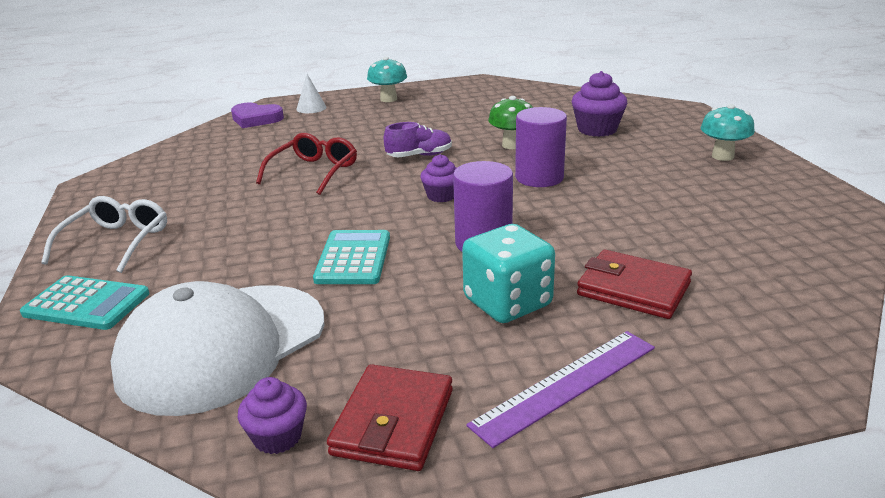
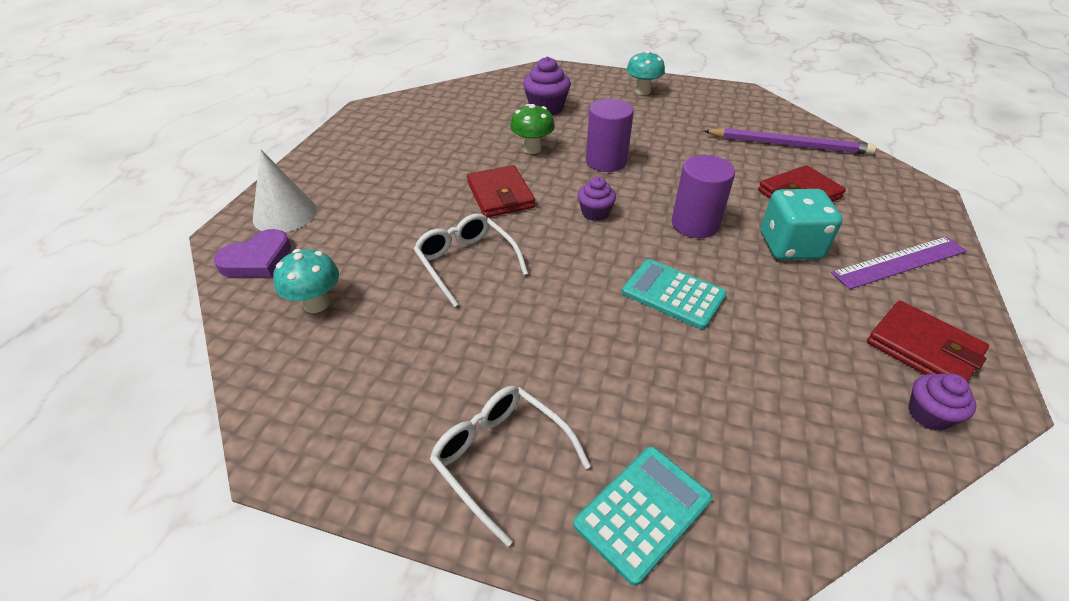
camera: 60 degrees left, 15 degrees up
(222, 347) = (785, 416): white cap -> none
(311, 108) = (285, 214): white cone -> white cone, size x1.64
(314, 172) = (466, 263): red glasses -> white glasses
(388, 99) = (336, 164): turquoise mushroom -> turquoise mushroom (316, 304)
(419, 156) = (500, 195): purple shoe -> red wallet
(566, 385) = (899, 262): purple ruler -> purple ruler turned 75 degrees clockwise
(753, 262) = (789, 145): none -> purple pencil

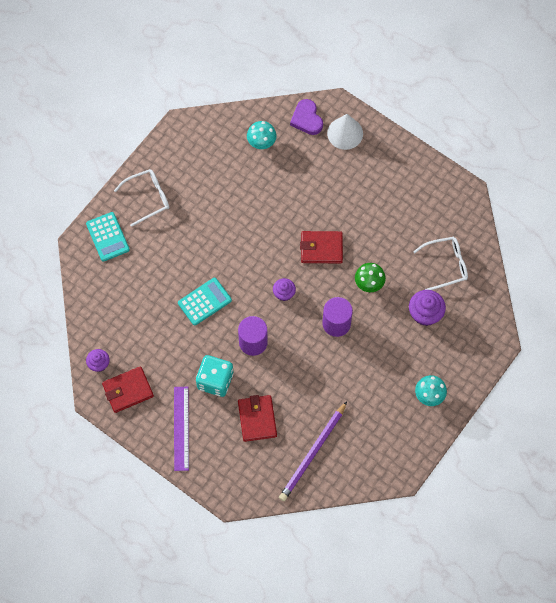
camera: 110 degrees right, 25 degrees up
(466, 263) = (266, 214): white glasses -> white glasses (446, 265)

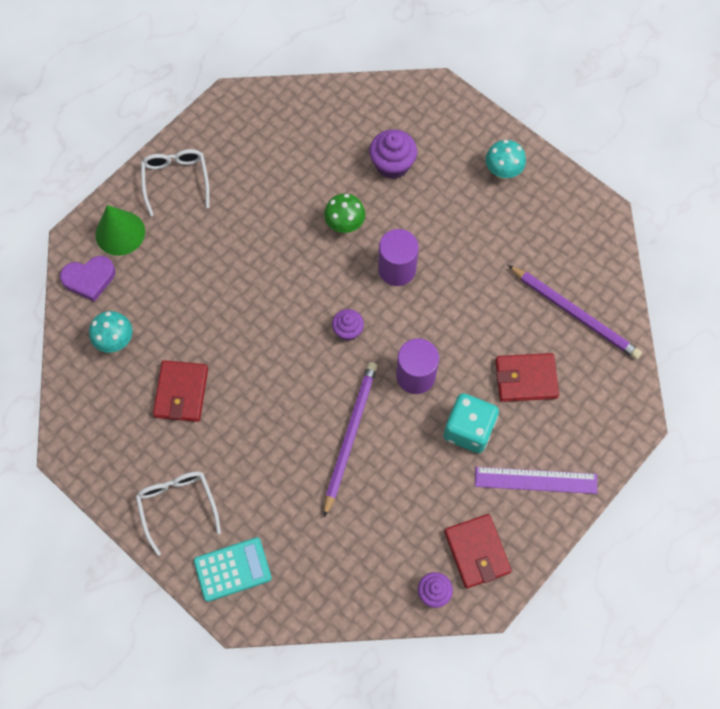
camera: 85 degrees left, 0 degrees up
(204, 301) = (350, 436): turquoise calculator -> purple pencil
(321, 248) = (287, 277): red wallet -> red wallet (181, 392)
(345, 133) = (120, 233): white cone -> green cone
(446, 265) = (328, 134): white glasses -> white glasses (176, 181)

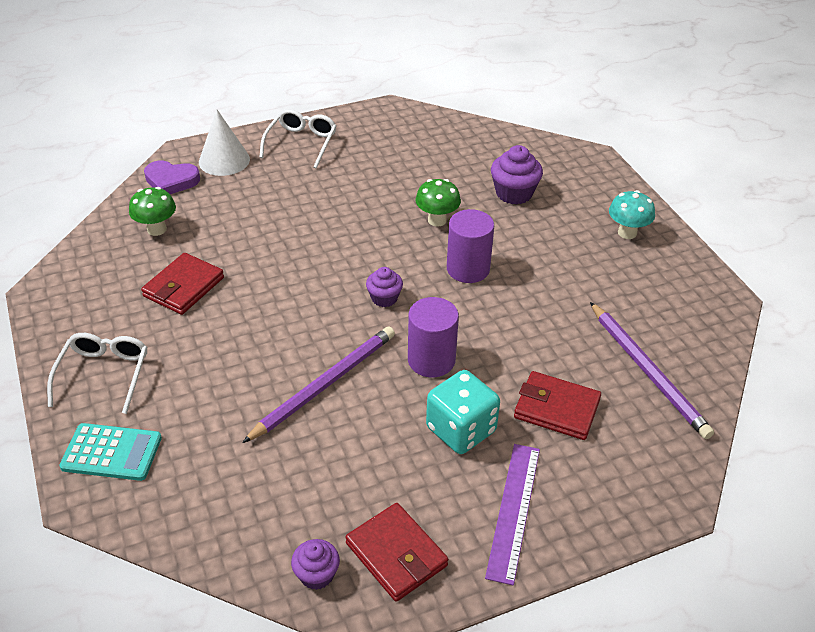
camera: 25 degrees right, 25 degrees down
(116, 341) = (157, 229): turquoise mushroom -> green mushroom
(120, 233) = (224, 160): green cone -> white cone
(477, 552) = (396, 554): red wallet -> red wallet turned 45 degrees counterclockwise
(535, 480) = (513, 510): purple ruler -> purple ruler turned 75 degrees clockwise

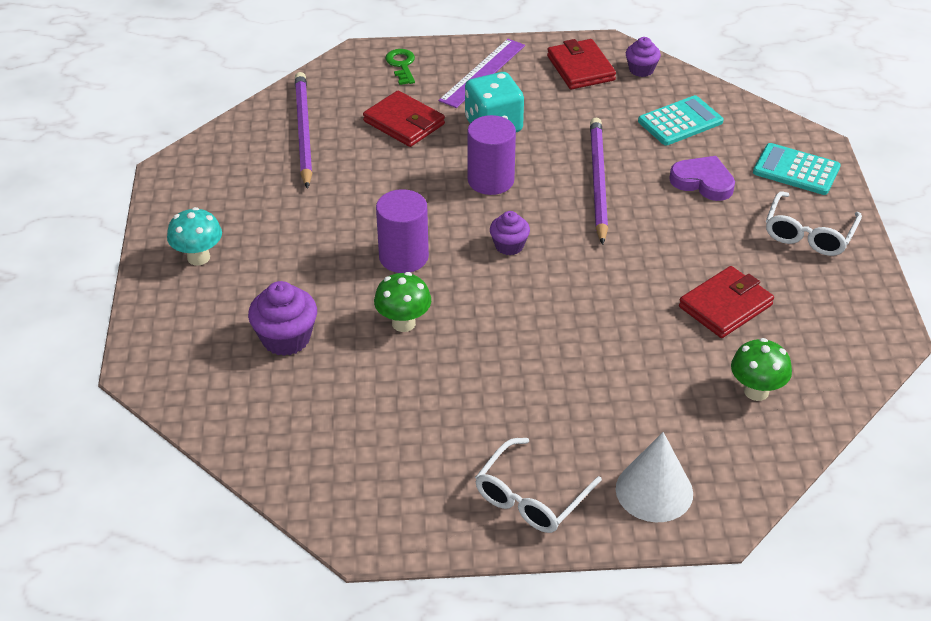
camera: 160 degrees left, 0 degrees up
(171, 181) = (735, 469): purple heart -> purple heart (703, 182)
(251, 492) = (680, 122): none -> turquoise calculator
(325, 384) = (598, 181): purple pencil -> purple pencil turned 120 degrees clockwise
(615, 496) = (401, 65): none -> green key

